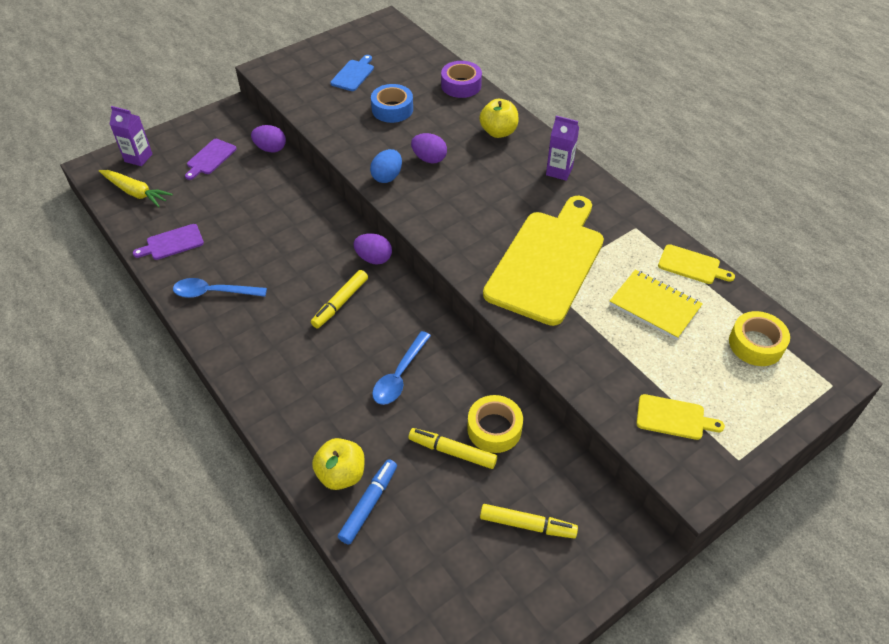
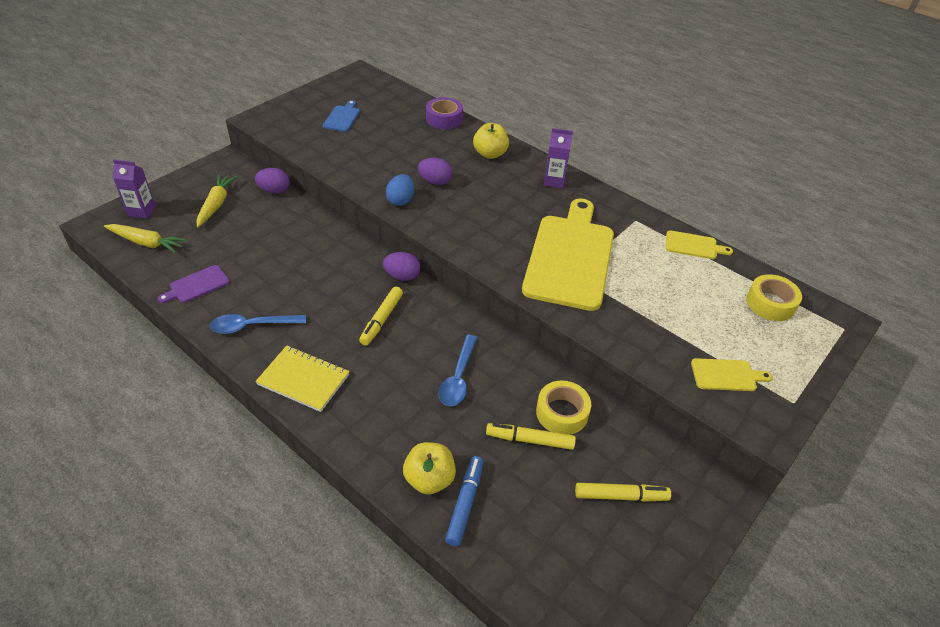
camera: 15 degrees left, 5 degrees down
(210, 158) = (216, 205): purple cutting board -> yellow carrot
(392, 109) = (387, 143): blue tape -> none
(654, 306) = (675, 283): yellow notebook -> yellow notebook (303, 380)

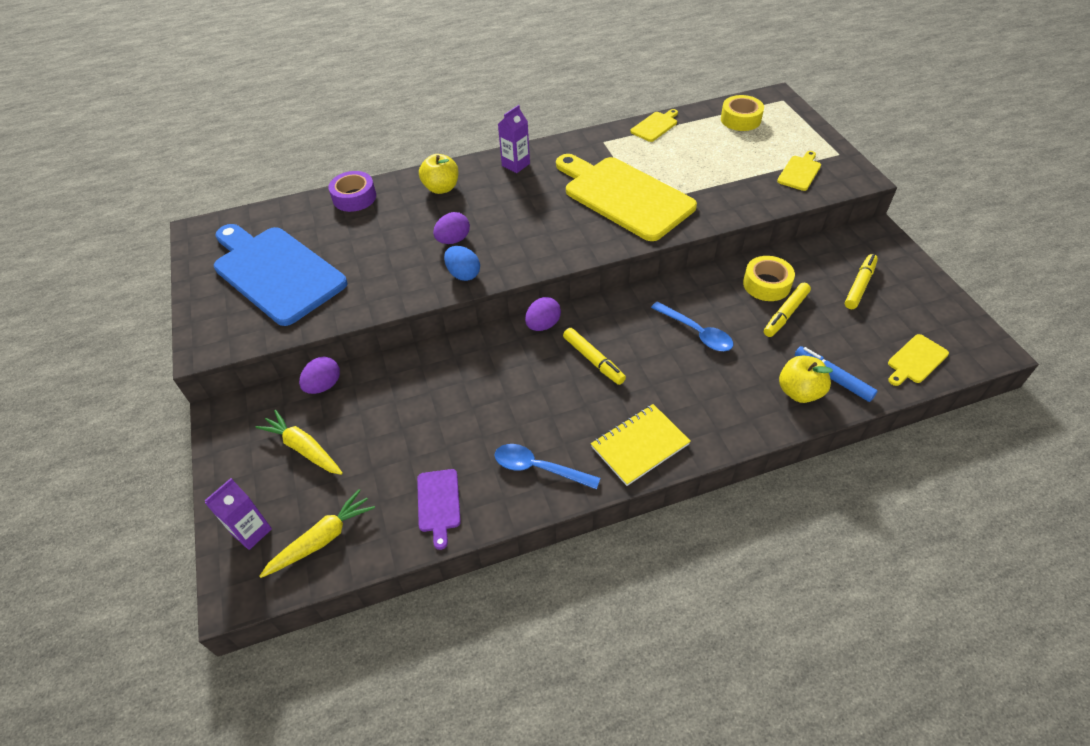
camera: 55 degrees left, 5 degrees up
(252, 326) = (538, 468): blue spoon -> blue spoon turned 90 degrees clockwise
(342, 117) = (276, 272): blue cutting board -> blue cutting board, size x2.38
(539, 578) = (916, 360): none -> yellow cutting board

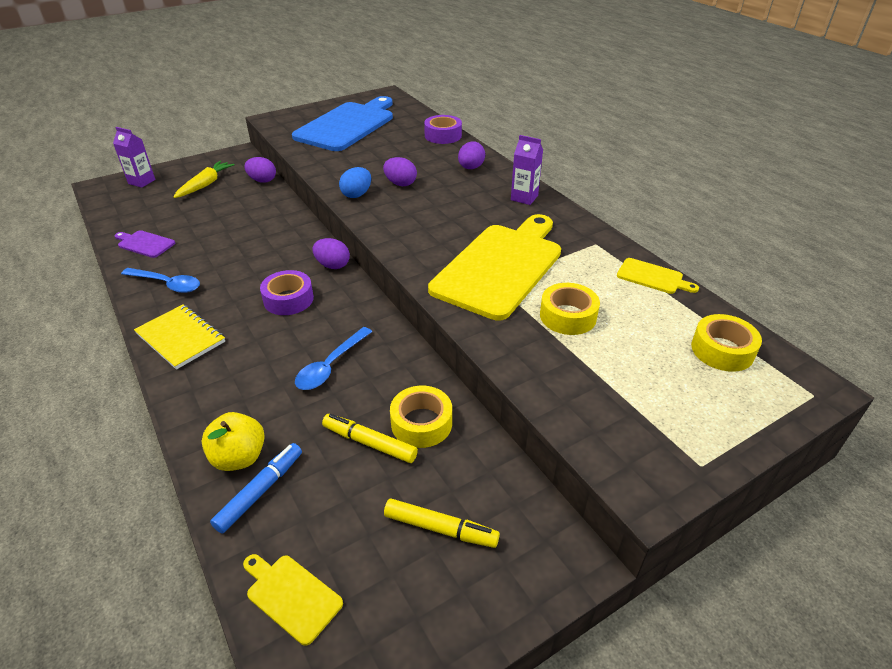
camera: 75 degrees right, 10 degrees down
(322, 539) = (128, 205): yellow carrot -> none
(438, 503) = (144, 244): purple cutting board -> purple cutting board turned 45 degrees clockwise
(441, 188) = (470, 168): yellow apple -> purple egg
(538, 468) = (167, 284): blue spoon -> blue spoon turned 105 degrees clockwise
(593, 360) = (288, 299): yellow marker -> purple tape
(696, 174) = (568, 316): none -> yellow tape
(800, 172) = (624, 416): yellow cutting board -> none

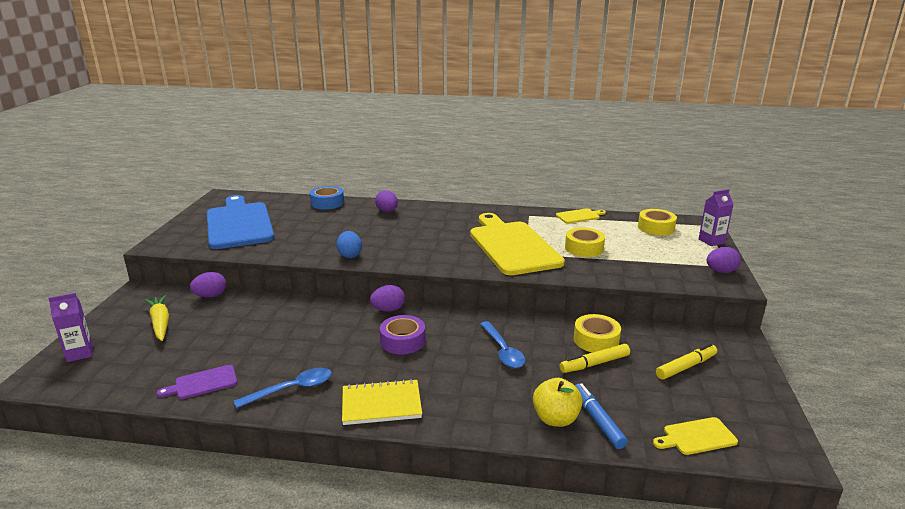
camera: 50 degrees left, 15 degrees down
(400, 184) = (364, 237): purple egg -> purple egg (721, 271)
(443, 135) = (327, 203): purple tape -> blue tape
(524, 198) = (451, 212): purple carton -> purple carton (711, 241)

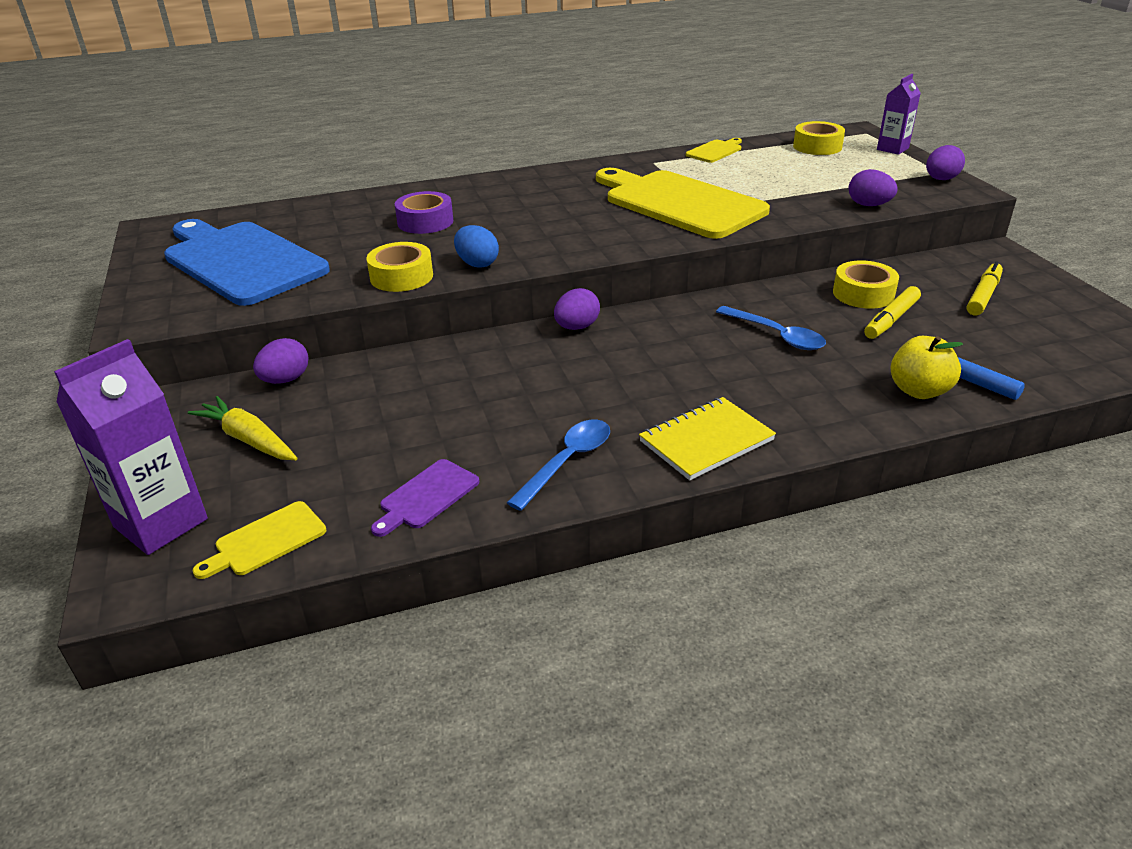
camera: 25 degrees left, 10 degrees up
(80, 353) = (161, 523): purple carton -> purple carton, size x1.63
(327, 203) = (348, 203): blue tape -> none
(387, 211) = (455, 196): purple egg -> purple egg (869, 205)
(403, 341) = (642, 359): purple tape -> purple tape (425, 222)
(584, 248) = (767, 187): yellow tape -> yellow tape (401, 276)
(696, 437) = (1070, 363): yellow cutting board -> yellow cutting board (266, 541)

